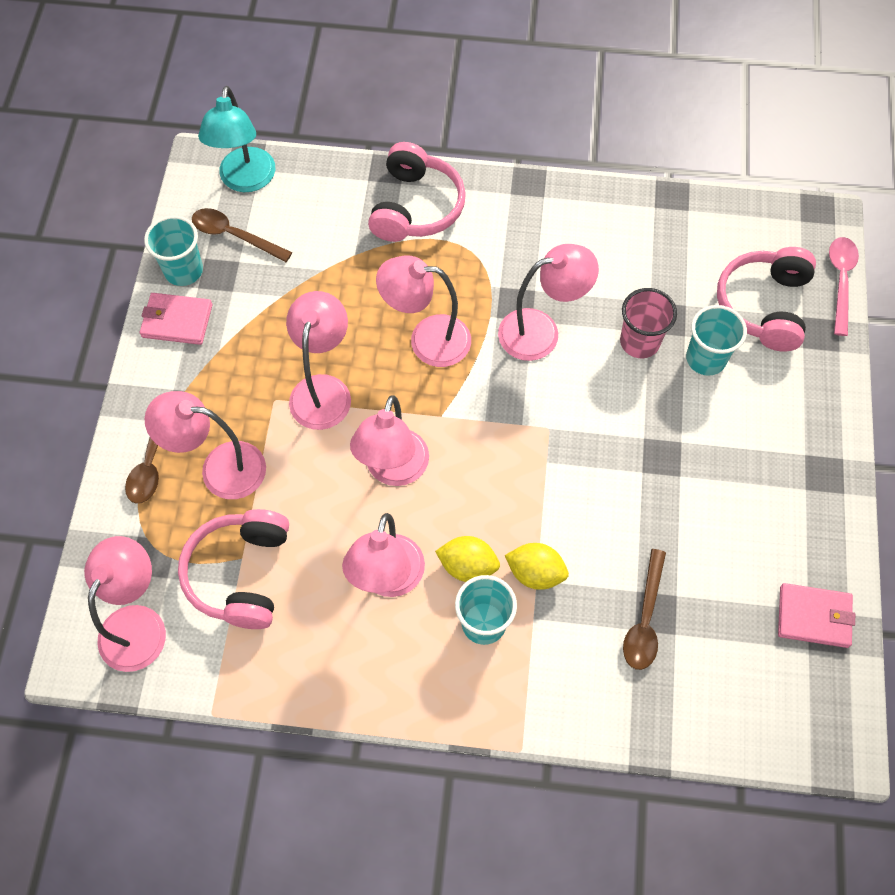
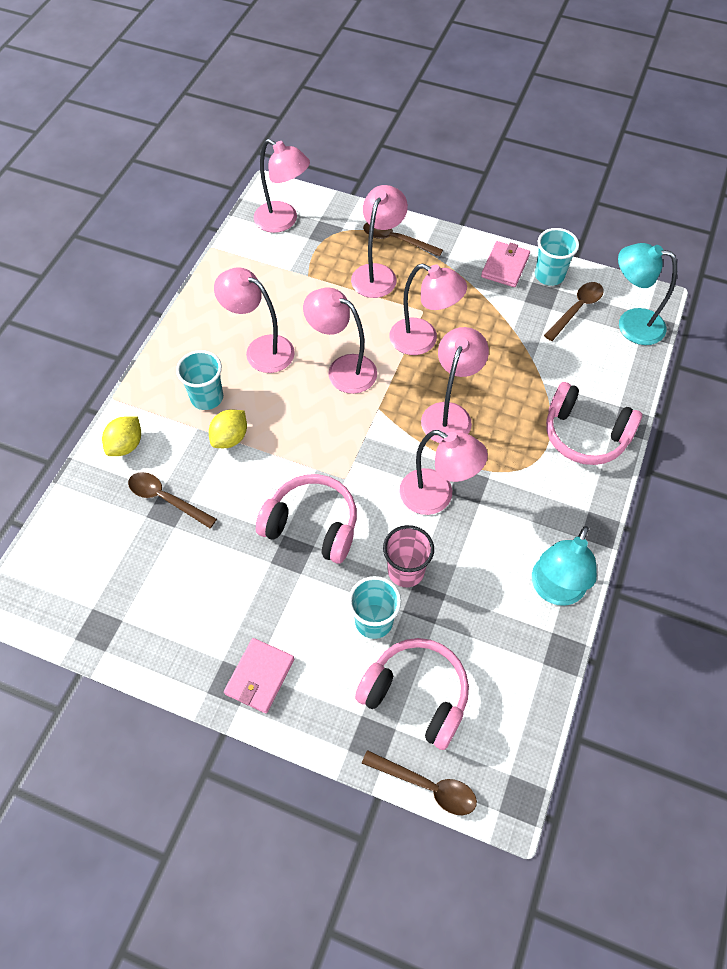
camera: 105 degrees right, 5 degrees down
(240, 574) = (296, 273): pink headphones -> pink headphones (312, 525)
(468, 566) = (252, 398): yellow lemon -> yellow lemon (126, 445)
(541, 331) = (436, 497): pink lamp -> pink lamp turned 60 degrees counterclockwise
(611, 211) = (554, 590): none -> turquoise lamp
(814, 616) = (115, 622): pink wallet -> pink wallet (259, 676)
(840, 281) = (427, 786): pink spoon -> brown spoon

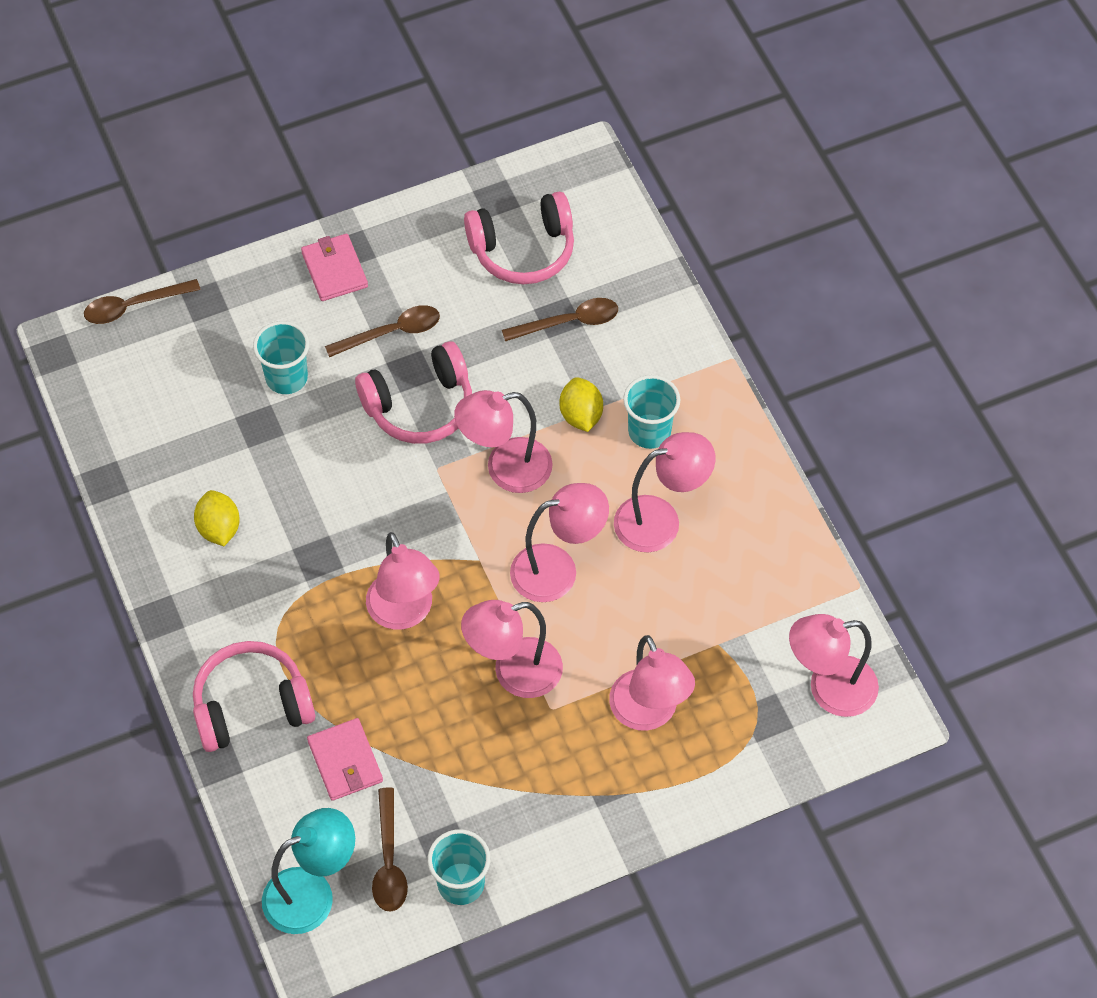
camera: 135 degrees right, 0 degrees up
(126, 445) = (662, 332): yellow lemon -> yellow lemon (219, 528)
(396, 240) = (678, 778): brown spoon -> brown spoon (391, 332)
(406, 571) = (300, 437): pink cup -> none
(416, 695) = (199, 355): pink headphones -> pink headphones (523, 250)
(436, 497) = (336, 521): pink lamp -> pink lamp (505, 469)
(505, 266) = (522, 852): pink wallet -> pink wallet (345, 761)
(554, 590) = (155, 526): turquoise lamp -> none

